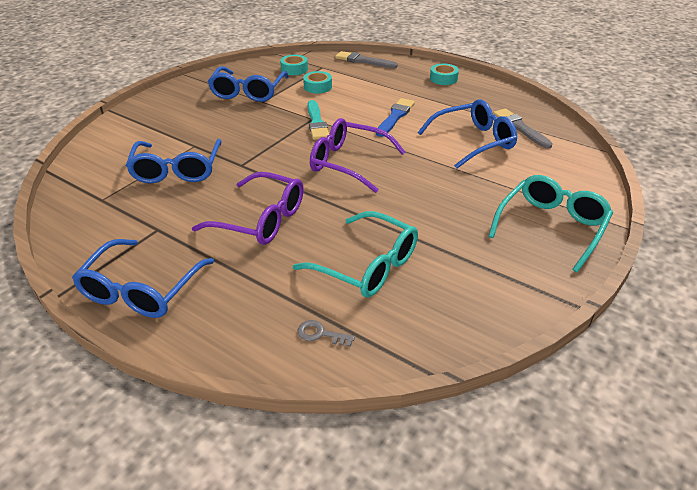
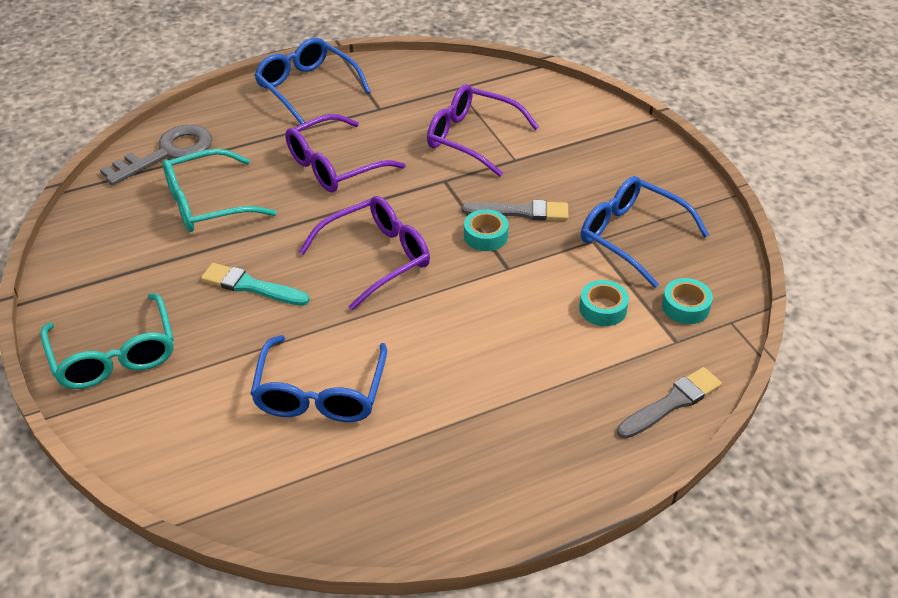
camera: 120 degrees right, 5 degrees up
(177, 170) = (471, 138): blue glasses -> purple glasses
(316, 122) = (493, 268): turquoise brush -> turquoise brush (251, 286)
(320, 334) = (167, 153): grey key -> grey key, size x2.39
(395, 117) = (449, 348): blue brush -> none
(443, 79) = (530, 474): turquoise tape -> turquoise tape (485, 236)
(520, 128) = (307, 469): grey brush -> grey brush (520, 212)

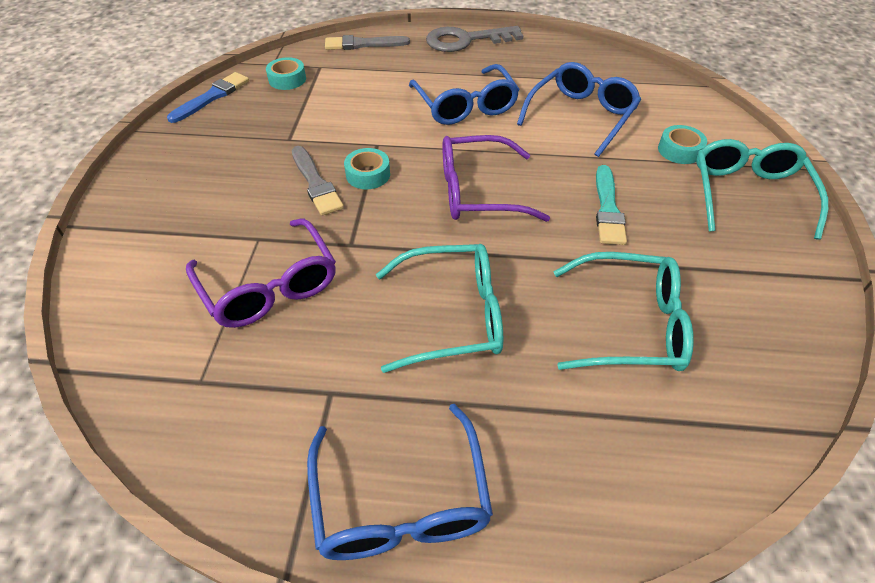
camera: 150 degrees left, 5 degrees up
(167, 153) = (672, 445): grey key -> grey key (466, 40)
(251, 286) = (608, 209): turquoise brush -> turquoise brush turned 45 degrees clockwise
(334, 166) = (453, 315): purple glasses -> turquoise glasses
(520, 212) = (316, 183): grey brush -> grey brush turned 150 degrees counterclockwise
(603, 309) = (341, 96): turquoise tape -> turquoise tape (679, 150)
(631, 236) = (257, 131): blue glasses -> blue glasses (465, 106)
(726, 254) = (212, 97): none -> blue brush

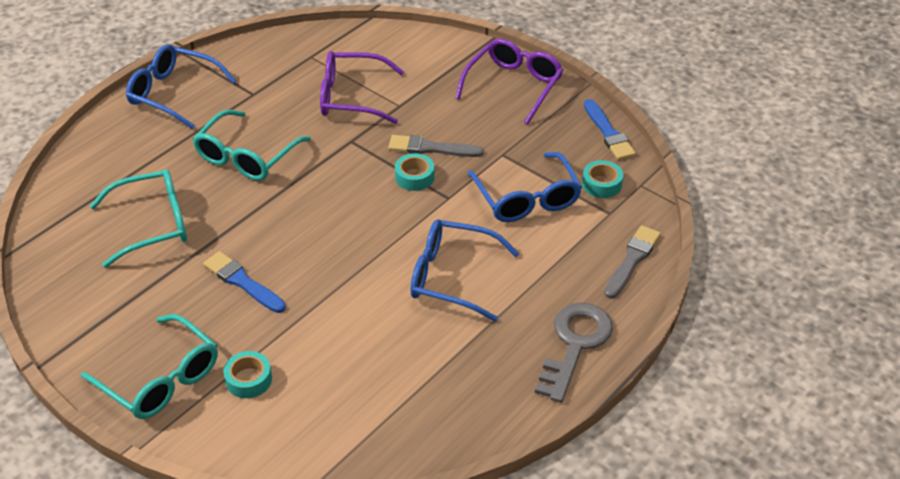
camera: 125 degrees right, 5 degrees down
(478, 192) = (335, 223): purple glasses -> purple glasses (513, 86)
(581, 116) = (360, 347): blue glasses -> blue glasses (527, 199)
(608, 209) = (242, 282): turquoise brush -> blue brush
(630, 324) = (153, 224): turquoise glasses -> turquoise glasses turned 150 degrees counterclockwise

